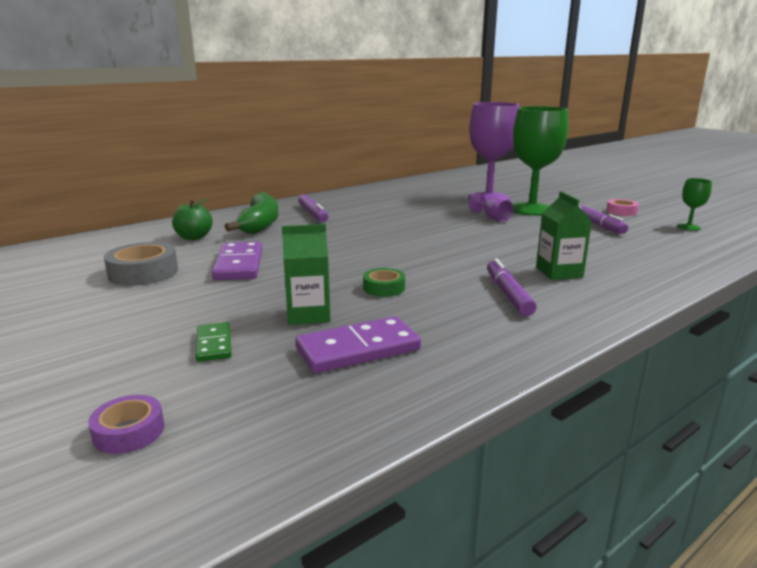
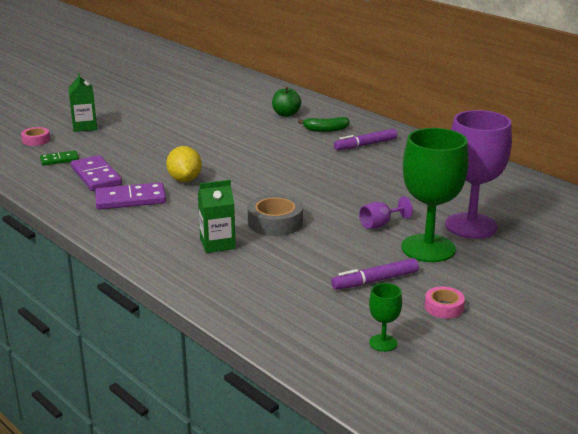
camera: 85 degrees right, 5 degrees up
(129, 432) = (36, 140): purple tape -> pink tape
(143, 272) = (212, 112): grey tape -> grey tape (275, 222)
(214, 344) = (109, 143): green domino -> green domino (59, 160)
(239, 264) = (228, 134): purple domino -> purple domino (130, 199)
(260, 224) = (325, 129): green banana -> green banana, size x0.60
(308, 314) = (143, 161): green carton -> green carton (84, 126)
(384, 288) = (185, 179): green tape -> yellow lemon
(508, 294) = (171, 220): purple marker -> none

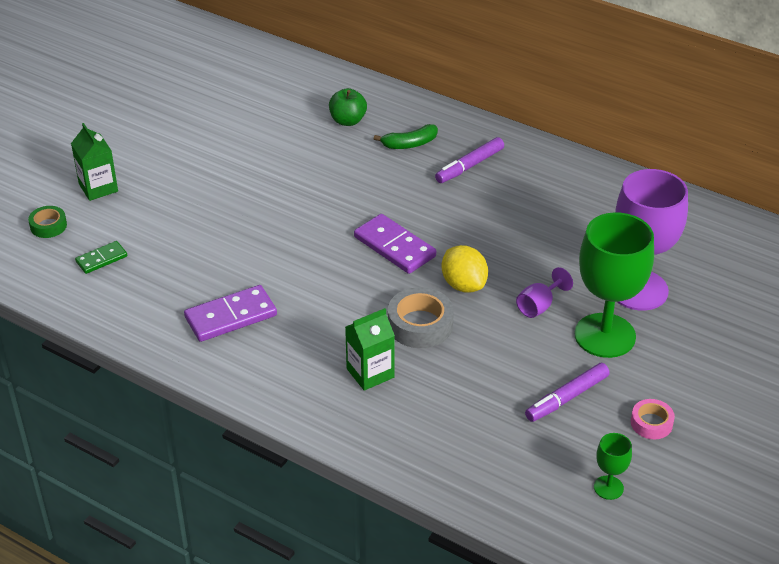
camera: 15 degrees left, 15 degrees up
(36, 140) = (48, 226): pink tape -> green tape
(96, 176) = (165, 282): purple domino -> purple domino (394, 247)
(185, 179) = (279, 268): yellow lemon -> yellow lemon (463, 285)

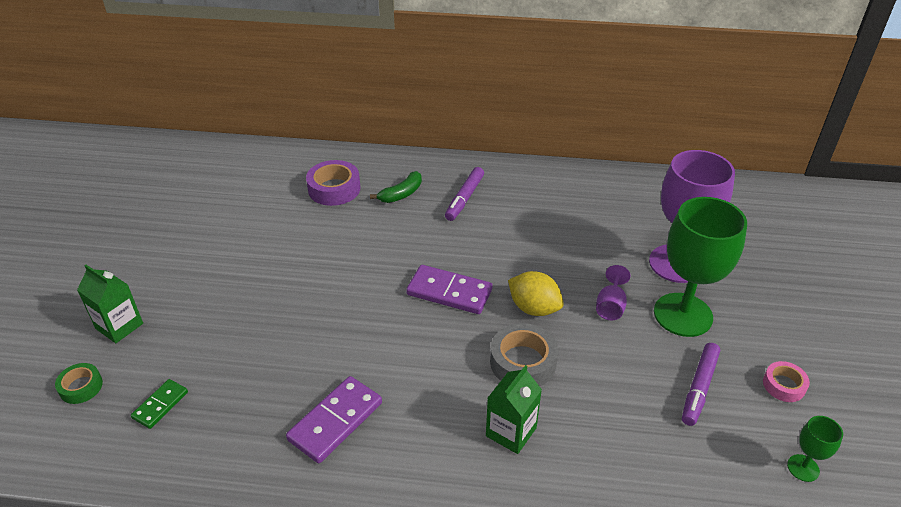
camera: 25 degrees left, 0 degrees up
(348, 121) = (334, 189): green apple -> purple tape

